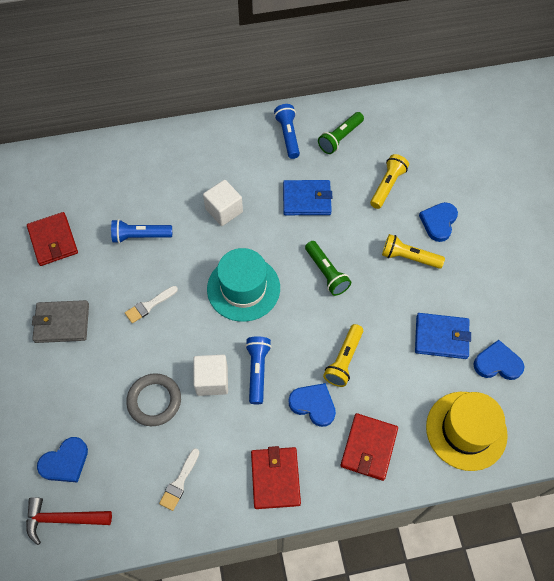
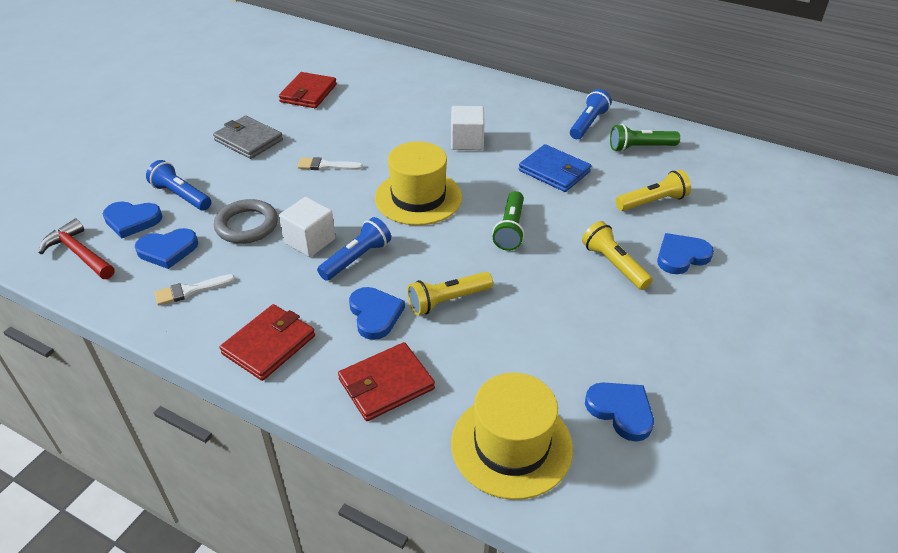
camera: 40 degrees right, 20 degrees down
(124, 464) = (168, 250): none -> blue heart
(140, 236) = (376, 123): blue flashlight -> blue flashlight (181, 196)
(243, 288) = (418, 197): turquoise hat -> yellow hat
(441, 337) = (577, 347): blue wallet -> none

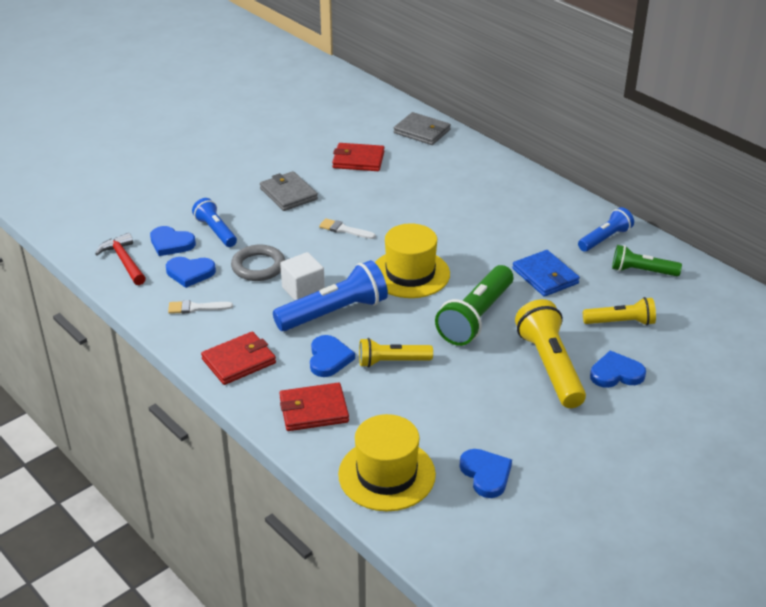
camera: 20 degrees right, 5 degrees down
(308, 93) = (358, 160): red wallet -> red wallet turned 60 degrees clockwise
(356, 258) = (334, 312): blue flashlight -> blue flashlight, size x1.63
(360, 56) = (422, 131): none -> grey wallet
(467, 141) = (479, 233): white cube -> none
(510, 229) = (476, 317): green flashlight -> green flashlight, size x1.63
(613, 264) = (550, 366): yellow flashlight -> yellow flashlight, size x1.63

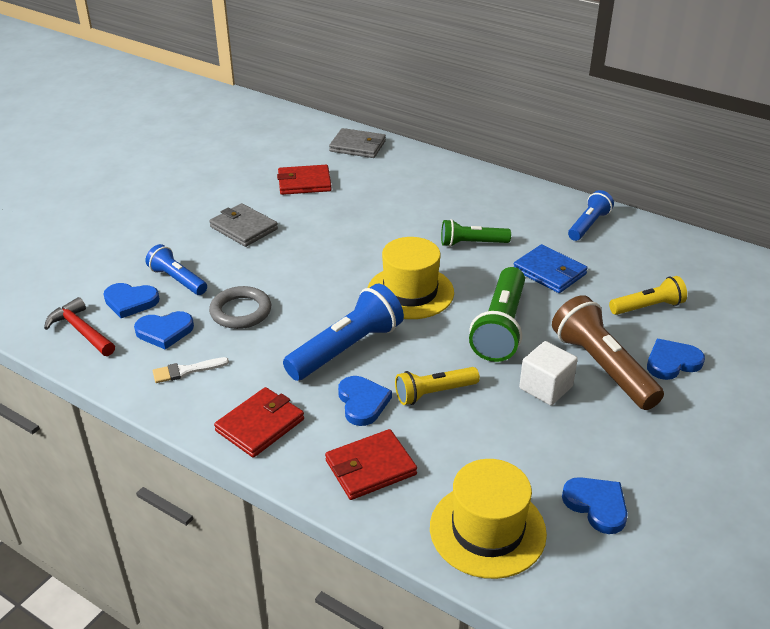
camera: 15 degrees left, 0 degrees up
(303, 290) = (301, 329): white cube -> white cube (546, 387)
(344, 230) = (320, 256): white brush -> none
(550, 366) = (602, 367): yellow flashlight -> brown flashlight
(642, 271) = (640, 252): green flashlight -> green flashlight (471, 243)

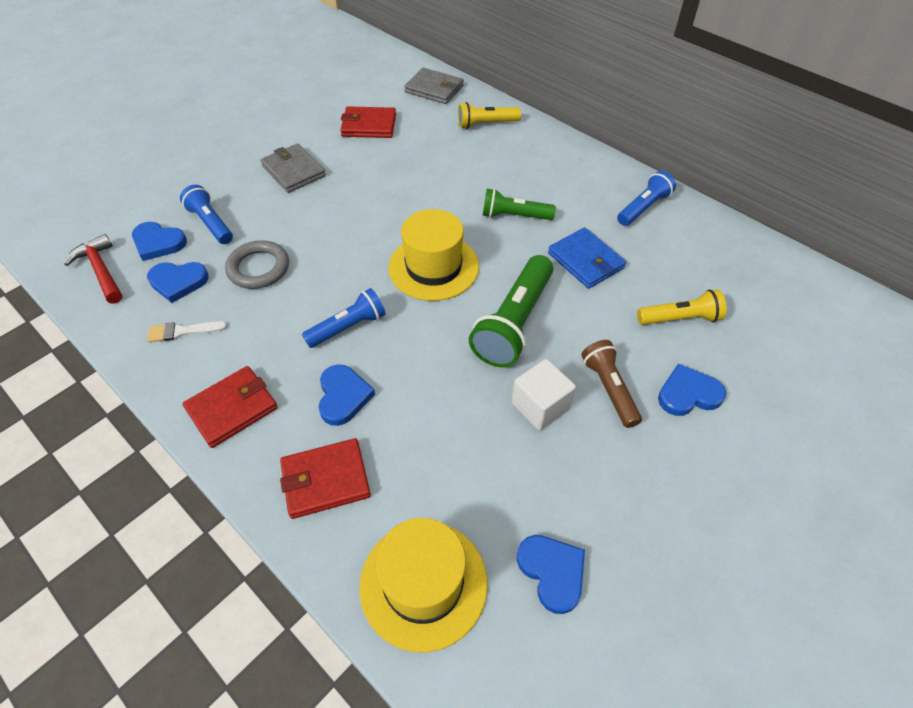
camera: 10 degrees right, 15 degrees up
(347, 348) = (348, 327): blue flashlight -> blue flashlight, size x0.61
(434, 393) = (420, 396): yellow flashlight -> yellow flashlight (486, 124)
(602, 367) = (609, 389): brown flashlight -> brown flashlight, size x0.61

